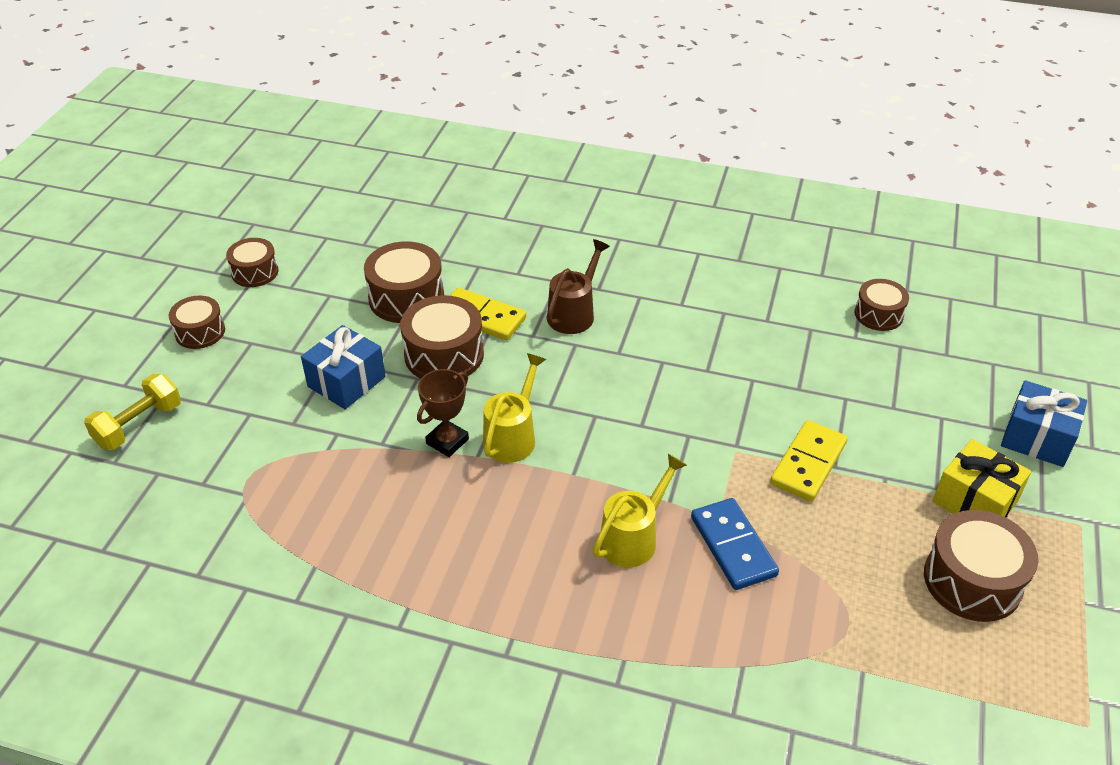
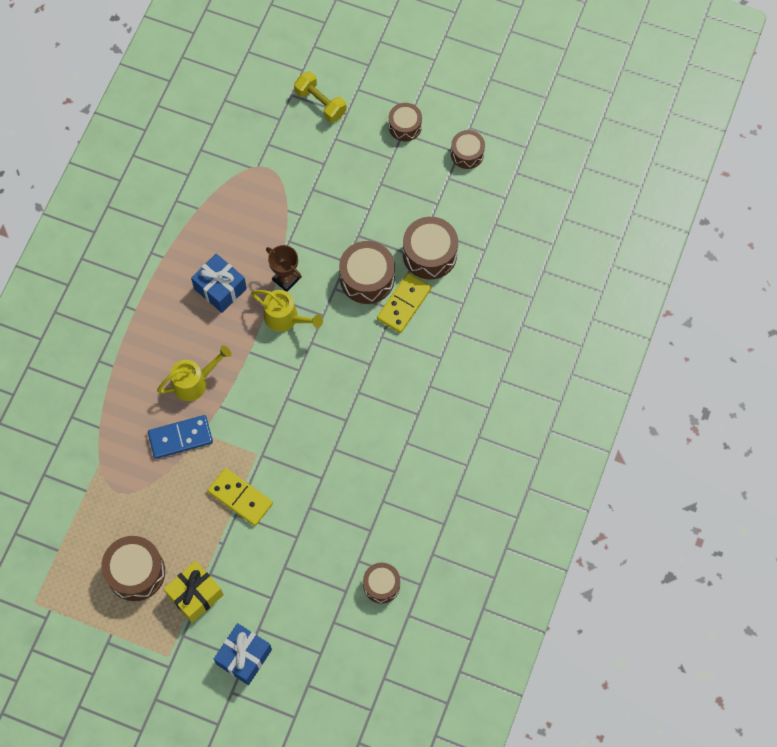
camera: 95 degrees right, 25 degrees up
(346, 382) = (347, 218): blue gift -> blue gift (220, 289)
(574, 313) = (403, 367): brown watering can -> none
(634, 537) = (195, 382): yellow watering can -> yellow watering can turned 75 degrees counterclockwise

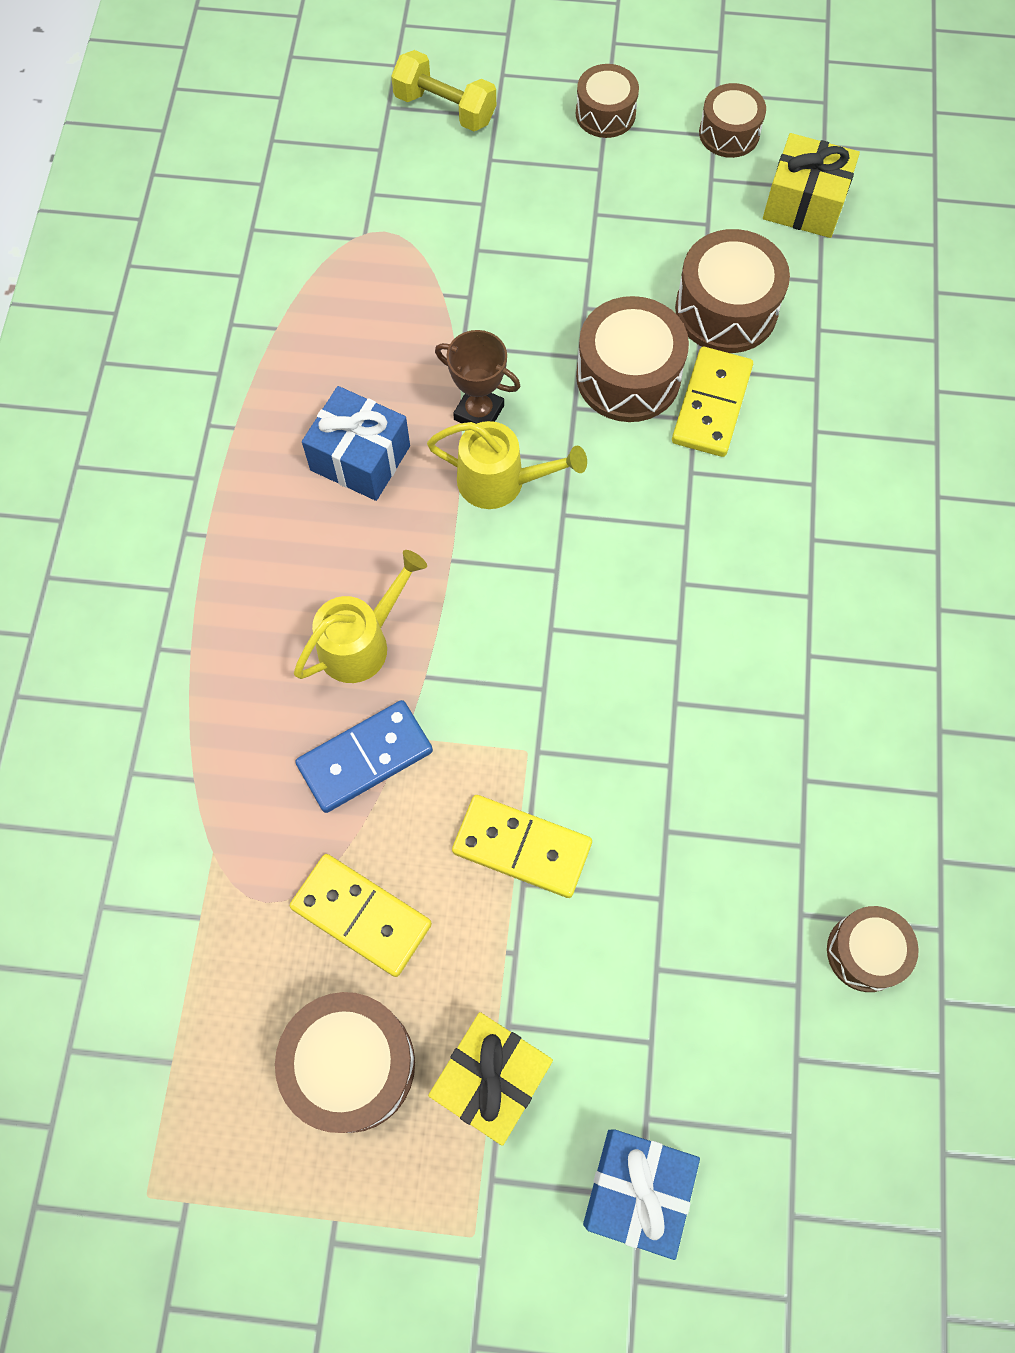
camera: 15 degrees left, 0 degrees up
(158, 509) = (361, 915): none -> yellow domino
(492, 205) = (804, 204): none -> yellow gift

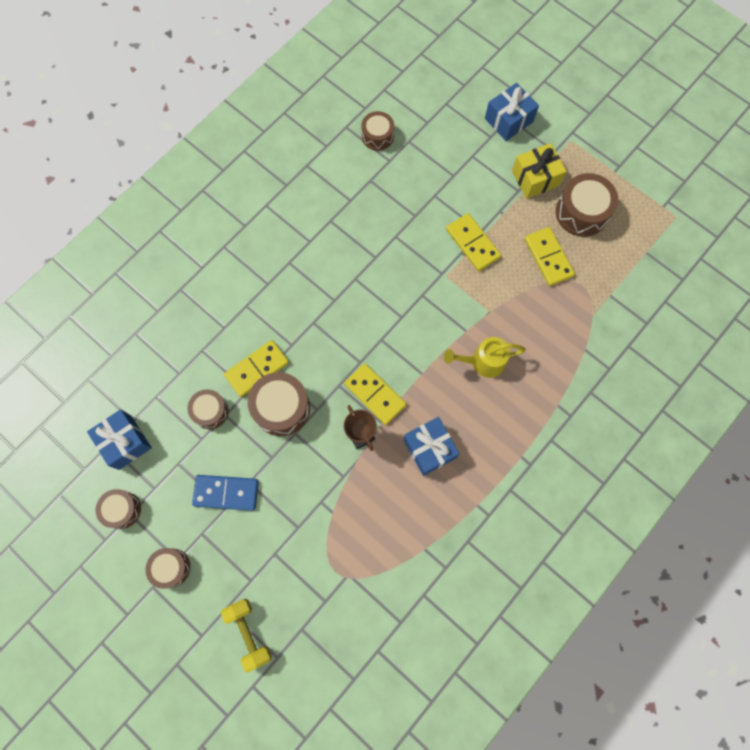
camera: 145 degrees left, 5 degrees up
(365, 758) = (511, 313): blue domino -> blue domino (226, 492)
(502, 482) = (375, 394): yellow watering can -> yellow domino
(726, 309) = (210, 411): brown drum -> brown drum, size x0.63
(804, 204) = (125, 442): yellow gift -> blue gift

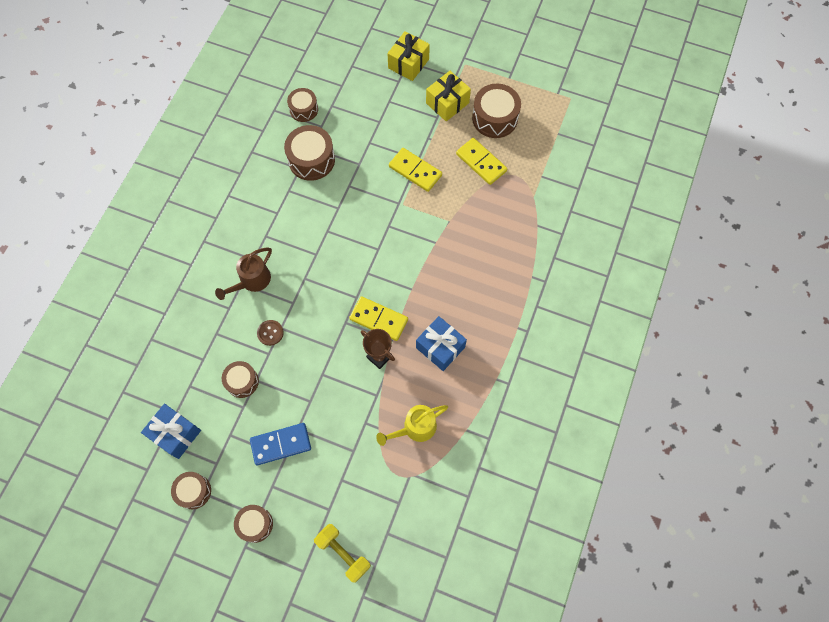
camera: 20 degrees left, 5 degrees down
(257, 307) = (251, 281): none -> brown watering can
(257, 369) = (270, 333): yellow domino -> brown button
(281, 408) = (303, 357): brown drum -> brown drum (311, 160)
(482, 362) = (458, 263): yellow watering can -> yellow watering can (415, 428)
(508, 120) = (408, 63): blue gift -> yellow gift

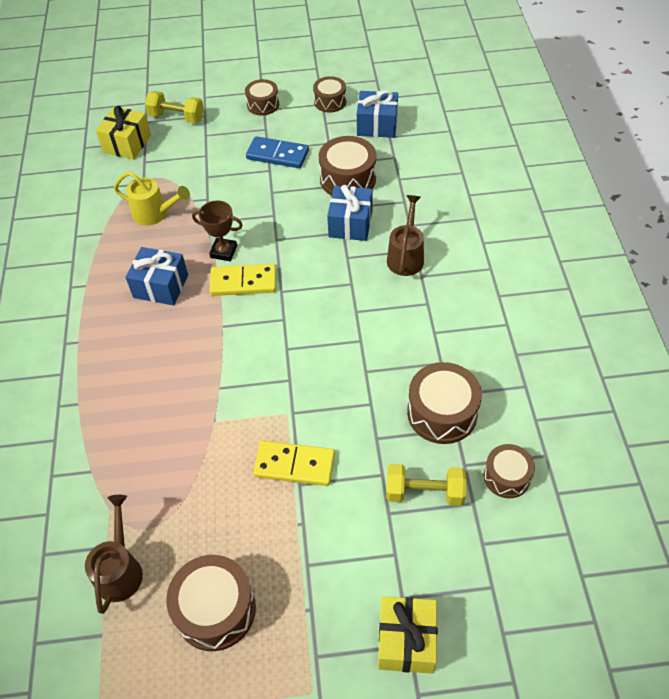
camera: 155 degrees right, 15 degrees down
(242, 382) = (348, 179): brown drum -> brown drum, size x1.59
(270, 333) = (350, 224): brown button -> blue gift
(281, 444) = (277, 155): blue domino -> blue domino turned 60 degrees clockwise
(353, 122) = (424, 492): none -> yellow dumbbell
(415, 428) = (155, 214): yellow watering can -> yellow watering can turned 75 degrees clockwise
(447, 103) = (303, 598): yellow gift -> yellow gift (127, 144)
(481, 162) = (206, 523): yellow domino -> none
(537, 160) = (120, 569): none -> brown watering can

